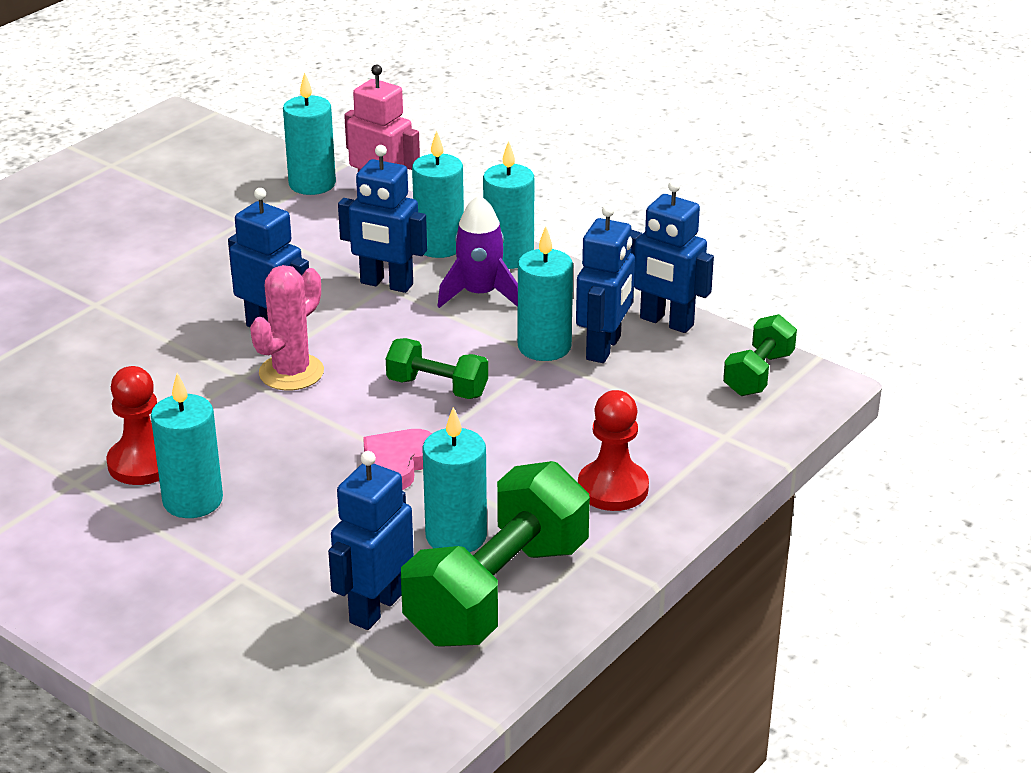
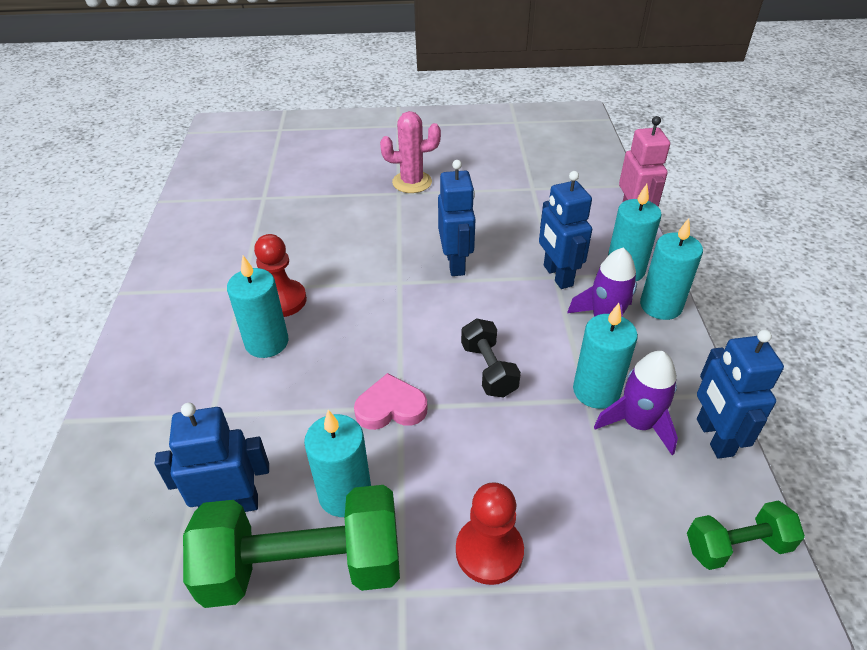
camera: 50 degrees right, 10 degrees up
(291, 372) = (426, 298): pink cactus -> pink cactus (412, 182)
(312, 184) = (602, 187): turquoise candle -> none
(437, 387) = (488, 370): green dumbbell -> black dumbbell
(604, 348) = (637, 424): blue robot -> purple rocket

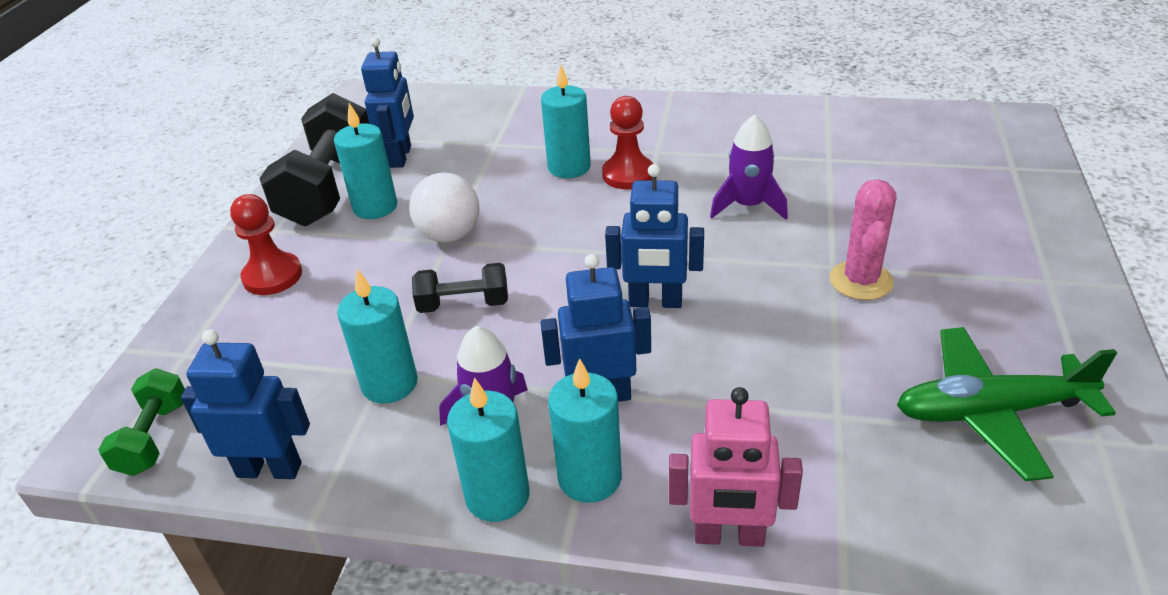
camera: 105 degrees right, 5 degrees down
(304, 566) = (328, 188): green dumbbell -> black dumbbell
(391, 407) = (449, 235): pink heart -> white ball
(509, 146) = (991, 412): none -> green plane
(637, 424) = (327, 406): purple rocket -> purple rocket (748, 205)

